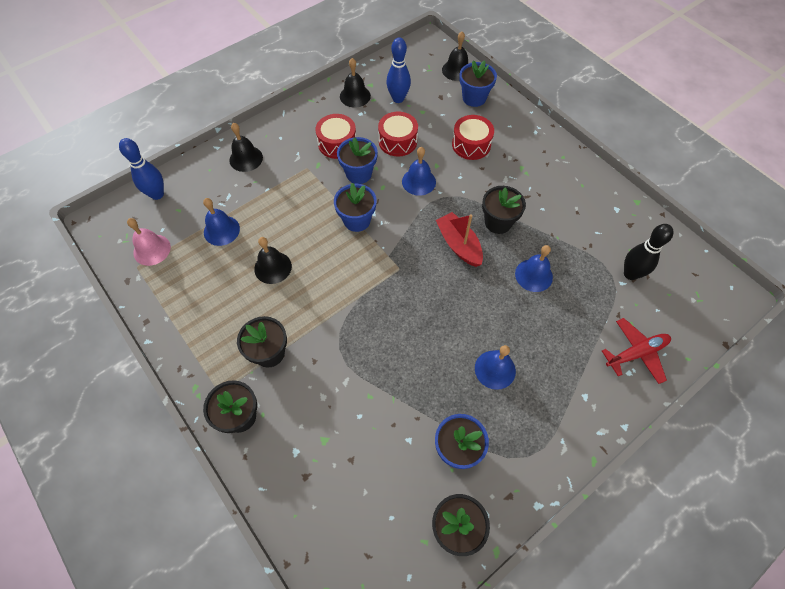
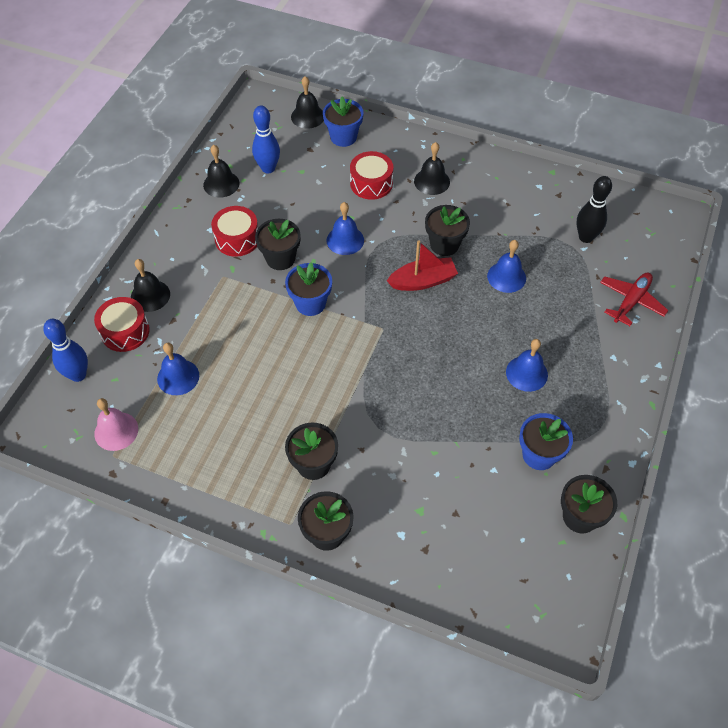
camera: 30 degrees left, 5 degrees down
(273, 267) = (258, 386): black bell -> black bell (432, 181)
(359, 173) = (280, 258): blue flower pot -> black flower pot
(398, 141) = (297, 210): red drum -> red drum (125, 331)
(459, 245) = (423, 281): red boat -> red boat turned 135 degrees clockwise

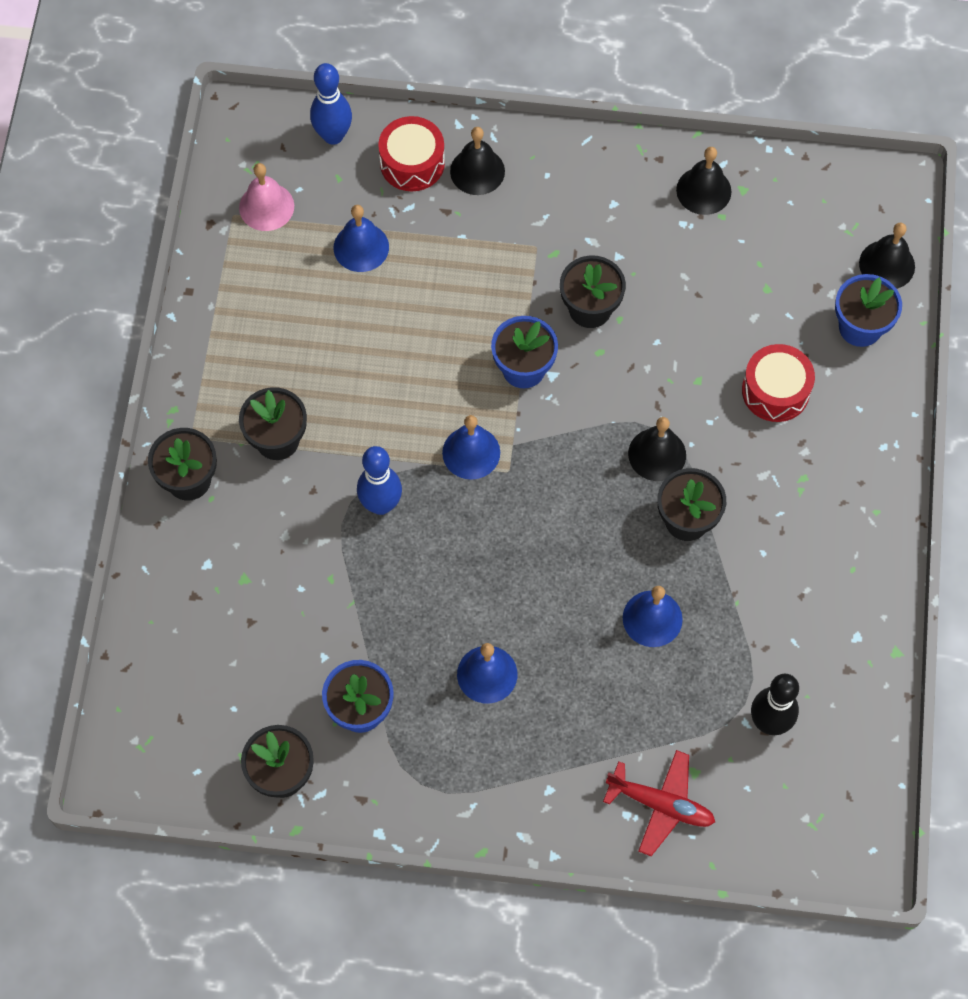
camera: 75 degrees right, 10 degrees up
(237, 239) = (607, 243): red drum -> none
(268, 168) = (756, 242): blue bowling pin -> blue bowling pin (381, 504)
(345, 240) = (651, 383): blue bell -> blue bell (471, 452)
(423, 281) = (608, 505): red boat -> none
(432, 181) = (810, 475): black bell -> black bell (657, 454)

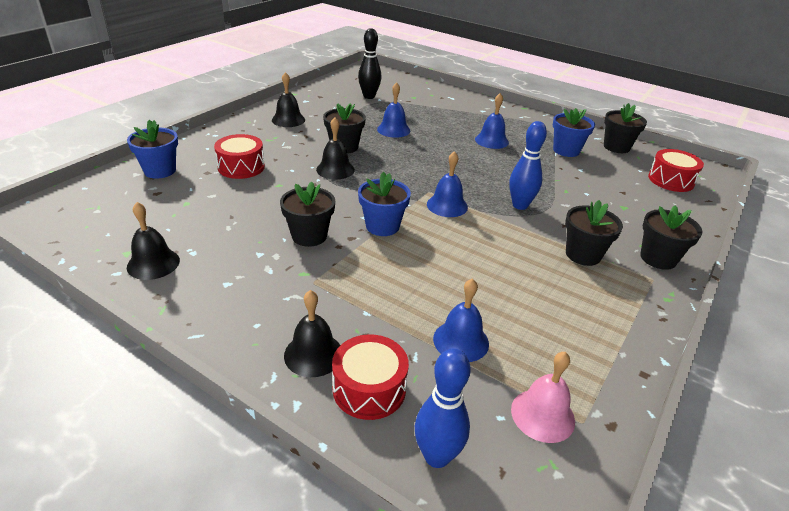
camera: 155 degrees left, 30 degrees down
(183, 701) = (671, 180): none -> red drum
(661, 805) = (435, 96): red plane -> none
(887, 264) = (102, 186): black bell -> black bell (288, 120)

